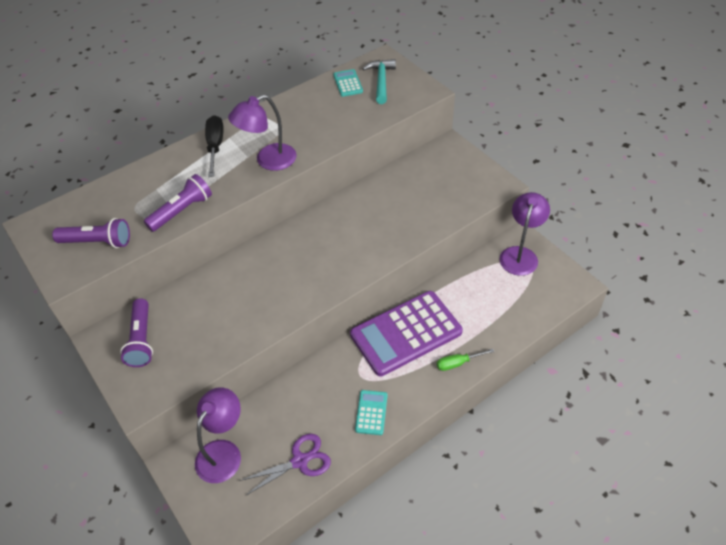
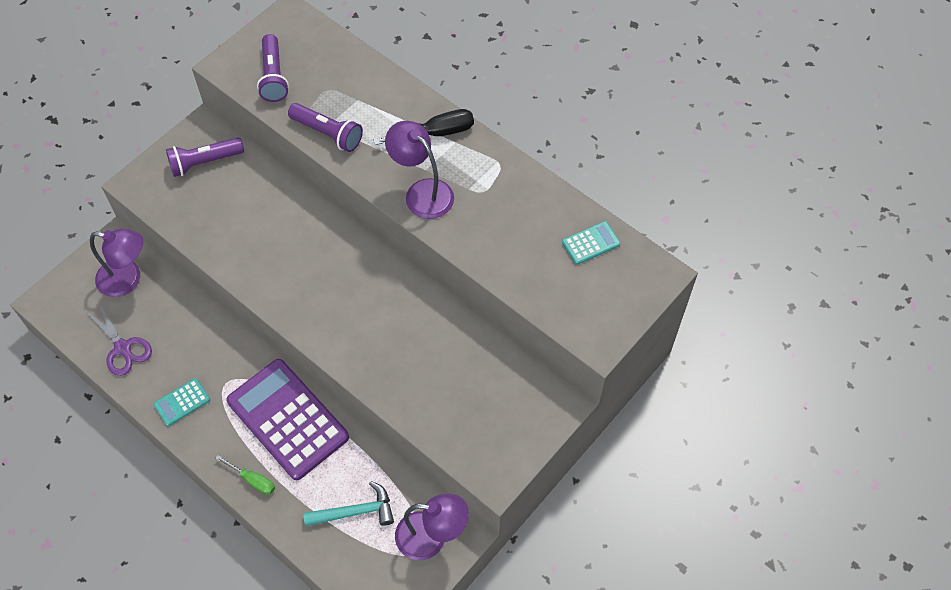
camera: 75 degrees right, 10 degrees up
(371, 412) = (182, 402): turquoise calculator -> turquoise calculator turned 150 degrees clockwise
(381, 81) = (606, 282): turquoise hammer -> turquoise hammer (355, 512)
(457, 363) = (253, 480): green screwdriver -> green screwdriver turned 150 degrees clockwise

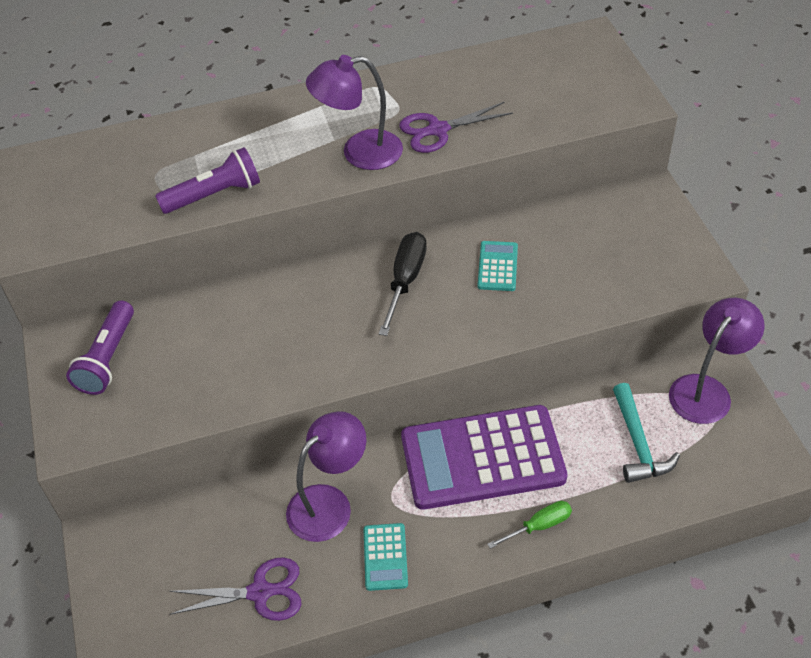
camera: 55 degrees left, 10 degrees down
(128, 279) = (166, 545): purple lamp -> purple lamp (329, 503)
(273, 76) = (90, 209): purple flashlight -> none
(355, 512) = (638, 443): turquoise hammer -> turquoise hammer turned 150 degrees clockwise
(437, 133) = (297, 113): black screwdriver -> black screwdriver (405, 280)
(477, 227) = (438, 130): none -> purple scissors
(590, 243) = (522, 64): turquoise calculator -> turquoise calculator (497, 266)

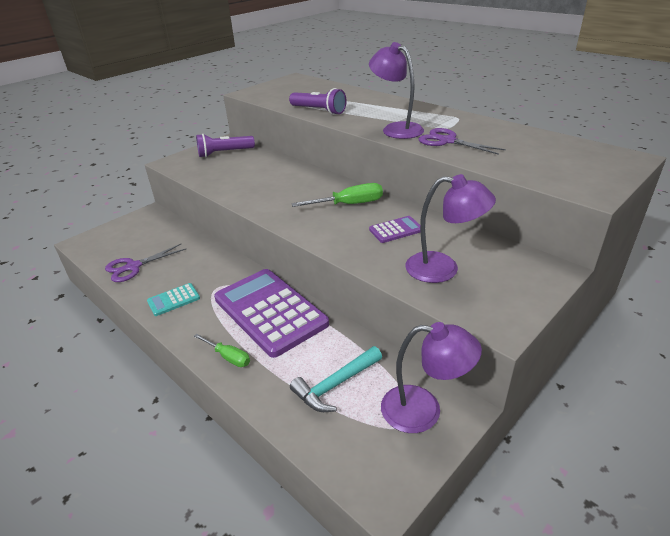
camera: 60 degrees right, 15 degrees down
(260, 592) = (133, 267): purple scissors -> purple scissors turned 90 degrees clockwise
(329, 503) = (202, 267): purple lamp -> purple lamp (443, 269)
(405, 280) = (350, 204): black screwdriver -> green screwdriver
(497, 266) = (396, 230): turquoise calculator -> purple calculator

